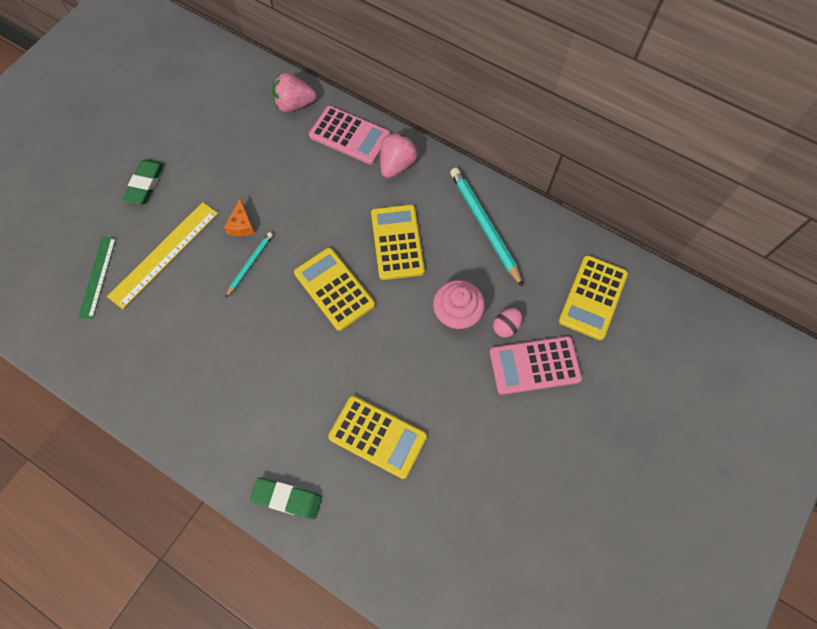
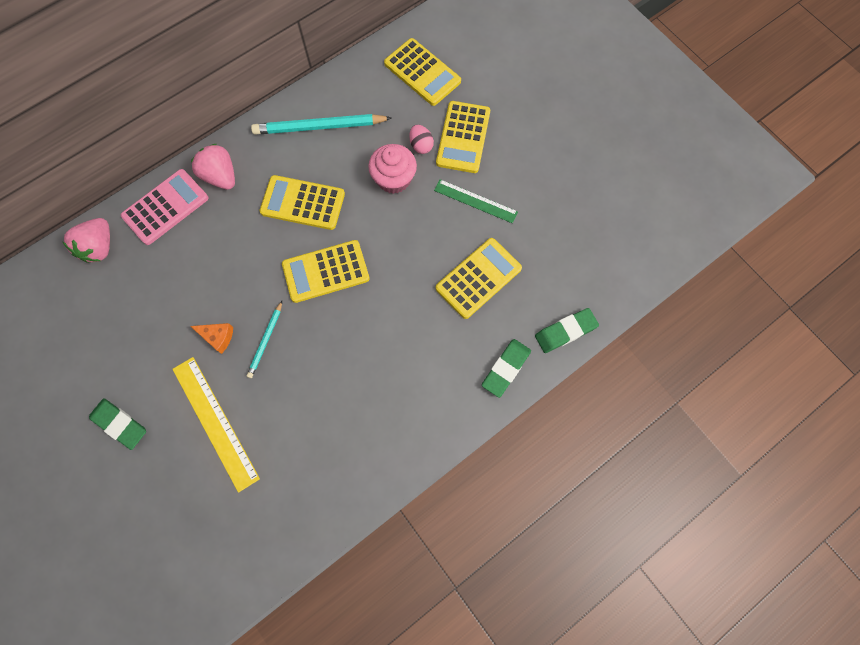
camera: 70 degrees left, 5 degrees up
(98, 276) = (210, 498): green ruler -> green ruler (475, 201)
(250, 264) = (266, 340): turquoise pencil -> turquoise pencil turned 120 degrees counterclockwise
(348, 551) = (565, 331): none -> green eraser
(534, 365) = (463, 137): pink calculator -> yellow calculator

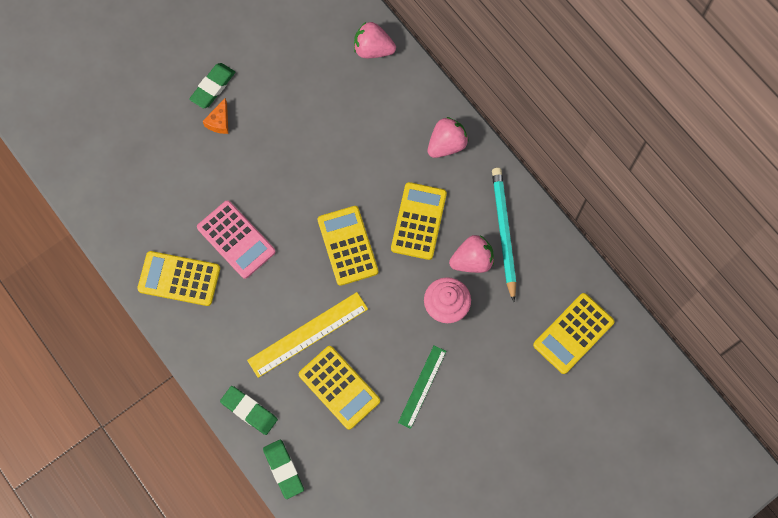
camera: 90 degrees right, 0 degrees up
(166, 207) = (413, 100): pink calculator -> pink calculator (236, 240)
(215, 422) = (211, 162): yellow ruler -> yellow ruler (308, 334)
(218, 337) = (286, 157): orange cheese -> orange cheese (219, 122)
(266, 340) = (282, 197): turquoise pencil -> none
(347, 155) = (472, 260): none -> pink strawberry
(421, 145) = (484, 332): pink egg -> none
(463, 137) = (495, 375): yellow calculator -> yellow calculator (179, 278)

